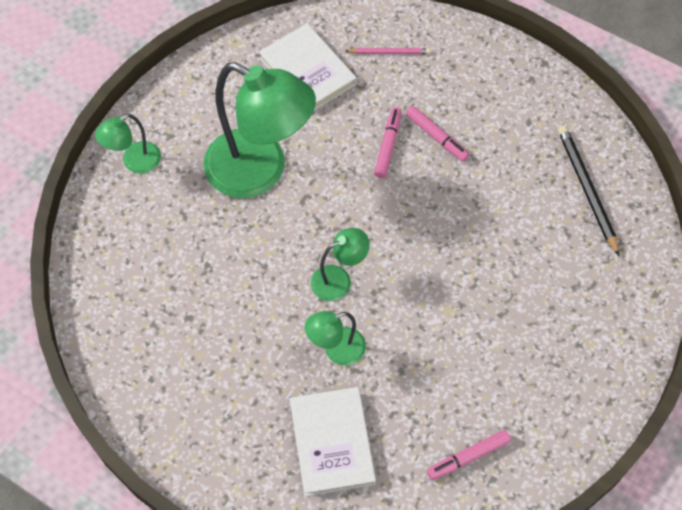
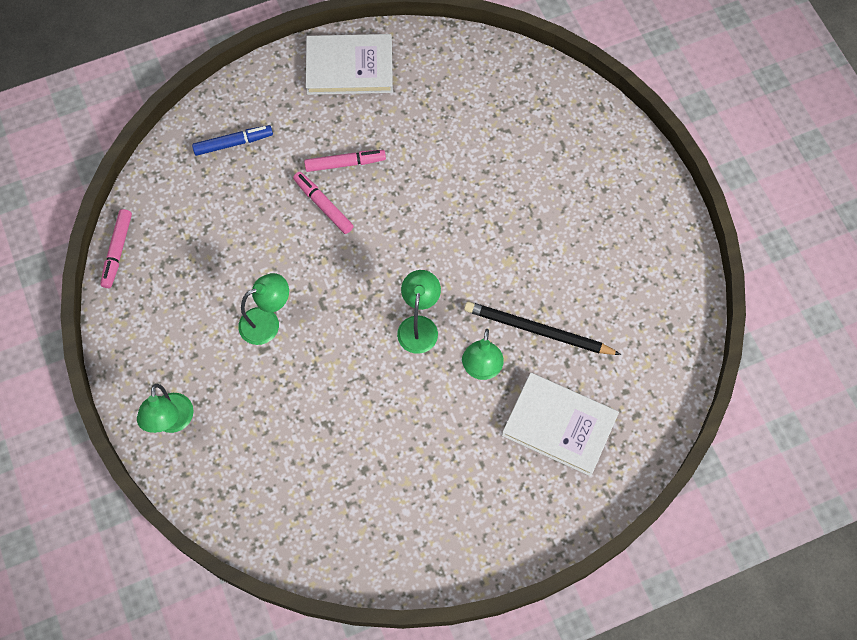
camera: 55 degrees left, 5 degrees up
(260, 171) = (267, 322): green lamp -> green lamp, size x0.47
(307, 71) = (198, 220): white book -> white book (349, 67)
(389, 52) = (233, 143): pink pencil -> blue marker
(468, 457) = (640, 331): pink marker -> pink marker (117, 251)
(586, 189) = (478, 90): black pencil -> black pencil (538, 331)

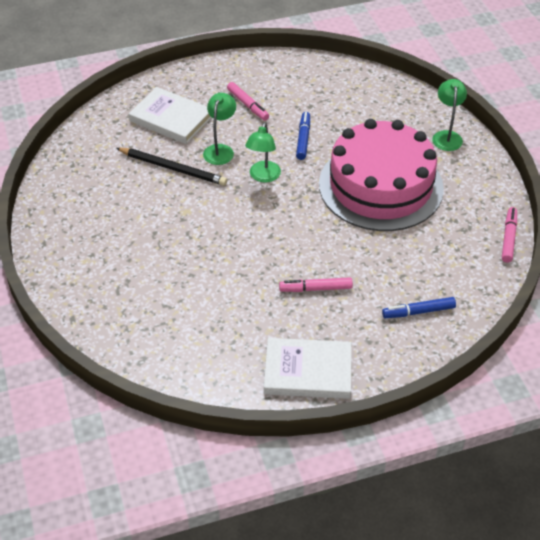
camera: 175 degrees left, 20 degrees down
(267, 322) = (380, 186): green lamp -> pink cake
(323, 205) = (336, 258): pink marker -> pink marker (248, 105)
(371, 399) = (303, 139): none -> blue marker

